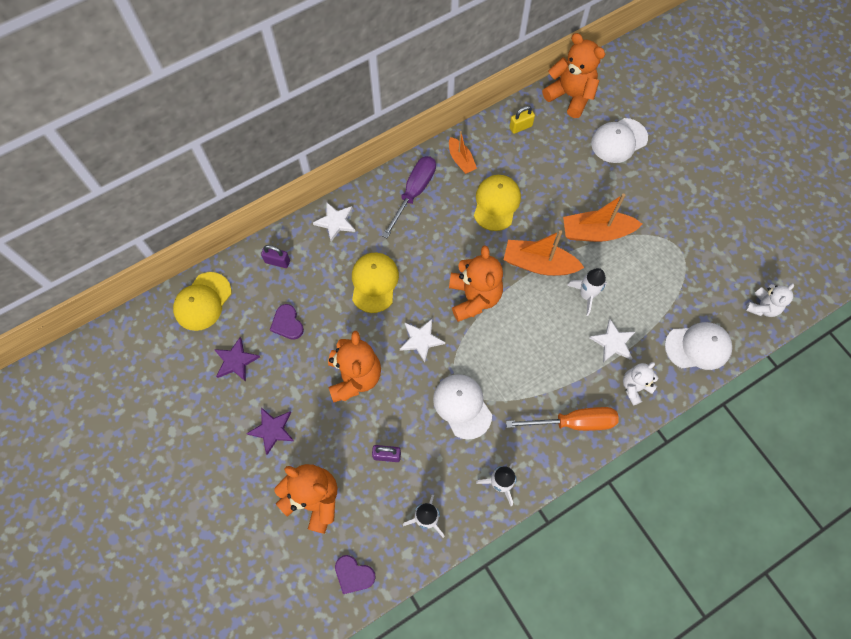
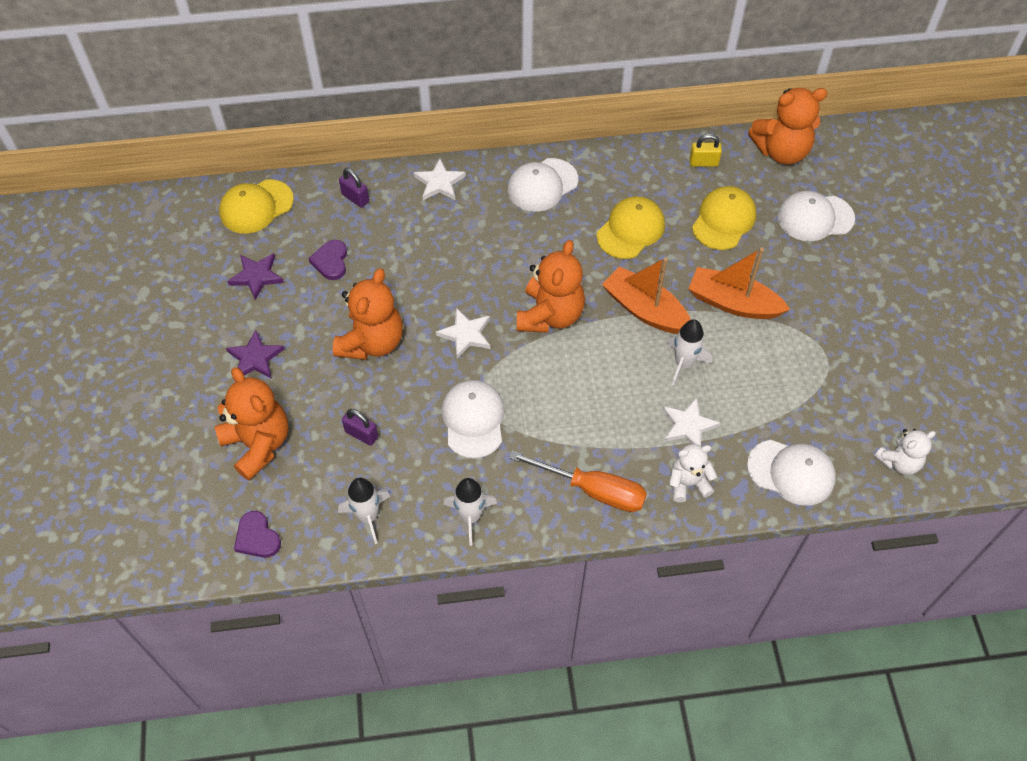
camera: 25 degrees right, 10 degrees down
(374, 283) = (447, 257): yellow cap -> yellow cap (723, 220)
(414, 193) = (542, 185): purple screwdriver -> white cap
(461, 160) = (614, 172): orange boat -> none
(570, 96) = (781, 151): orange teddy bear -> orange teddy bear turned 105 degrees clockwise

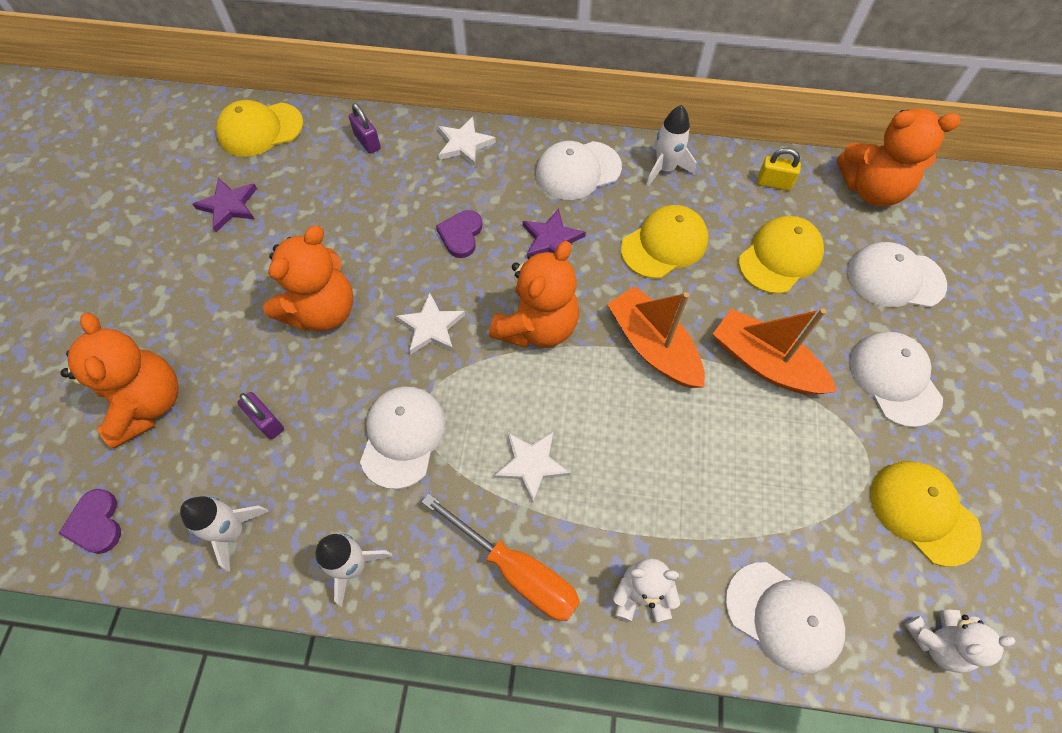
camera: 15 degrees right, 5 degrees up
(255, 358) = (188, 299): purple star -> purple star (551, 239)
(331, 261) = (314, 207): purple heart -> purple heart (461, 235)
(683, 364) = (681, 427): white rocket -> white rocket (665, 169)
(688, 425) = (664, 513): white star -> white star (531, 464)
(831, 293) = (895, 379): none -> white cap
(872, 381) = (923, 512): none -> yellow cap

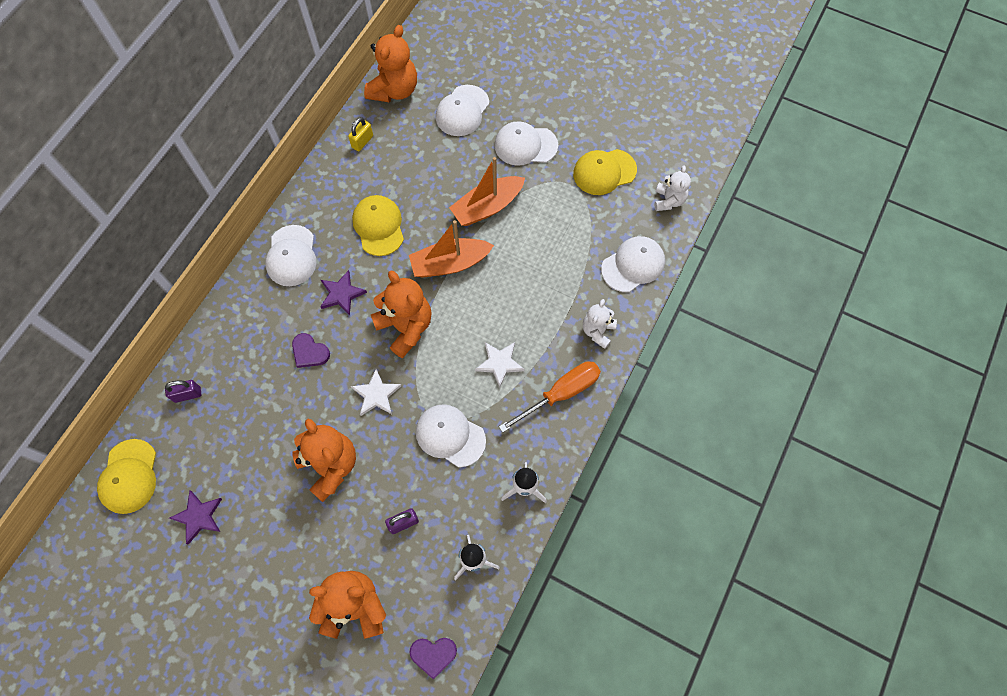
camera: 70 degrees left, 5 degrees up
(464, 144) = (227, 324): white star -> none
(665, 169) = (318, 200): white rocket -> none
(780, 257) = (419, 164): yellow cap -> none

